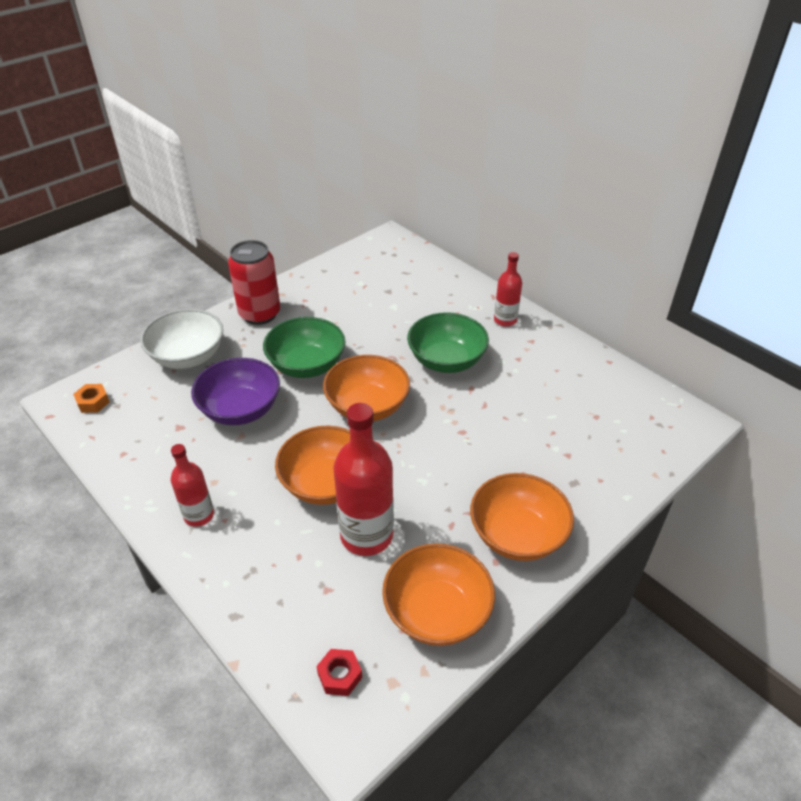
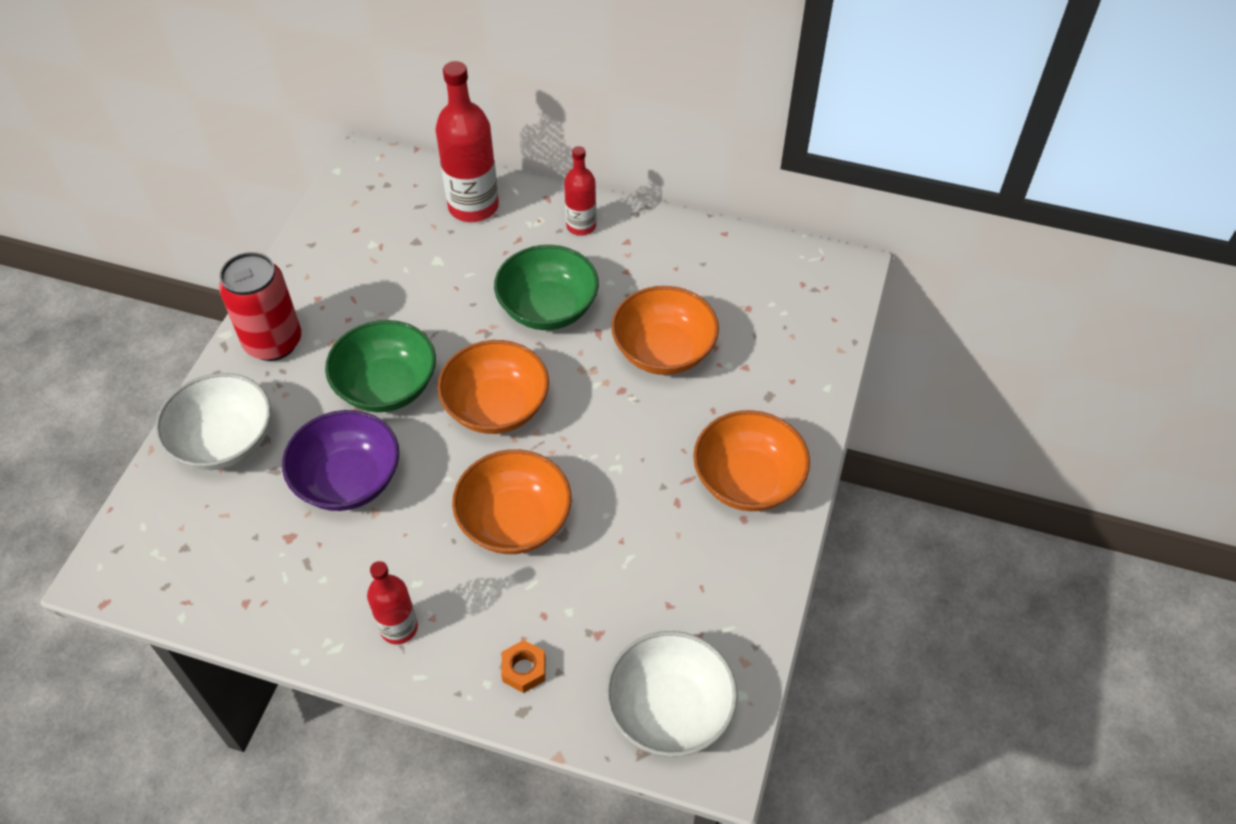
camera: 30 degrees left, 10 degrees up
(93, 402) = (148, 558): orange nut -> orange nut (524, 670)
(340, 675) = (669, 710): red nut -> white bowl
(366, 535) = (599, 557): red bottle -> red bottle (473, 206)
(437, 612) = (720, 599): orange bowl -> orange bowl (663, 351)

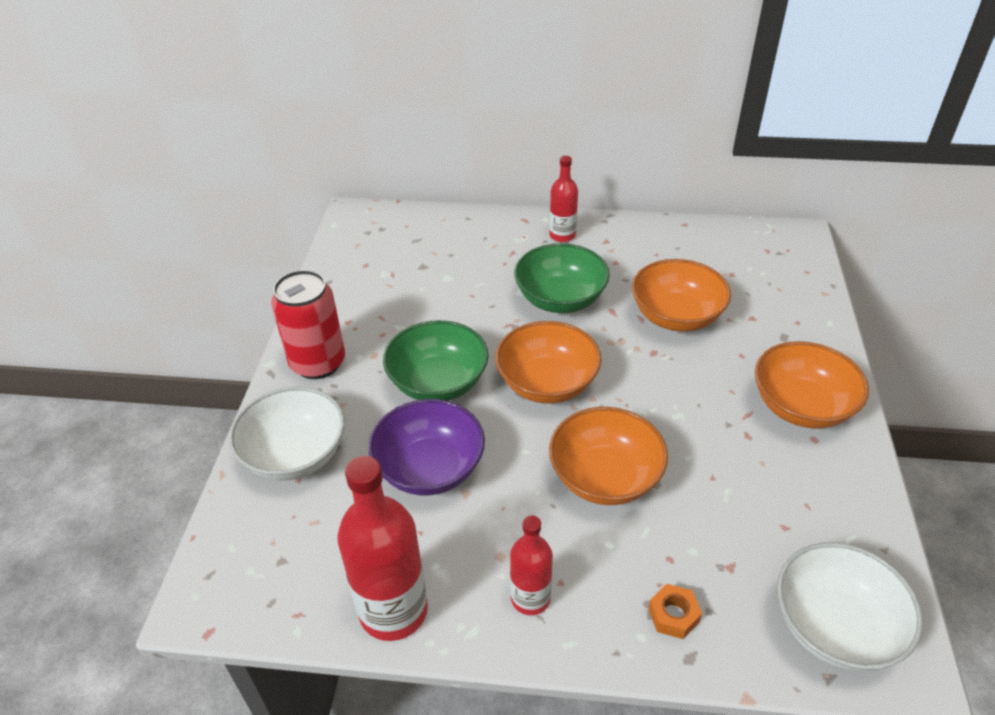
camera: 10 degrees left, 10 degrees down
(473, 206) = (463, 234): red bottle -> red bottle (393, 611)

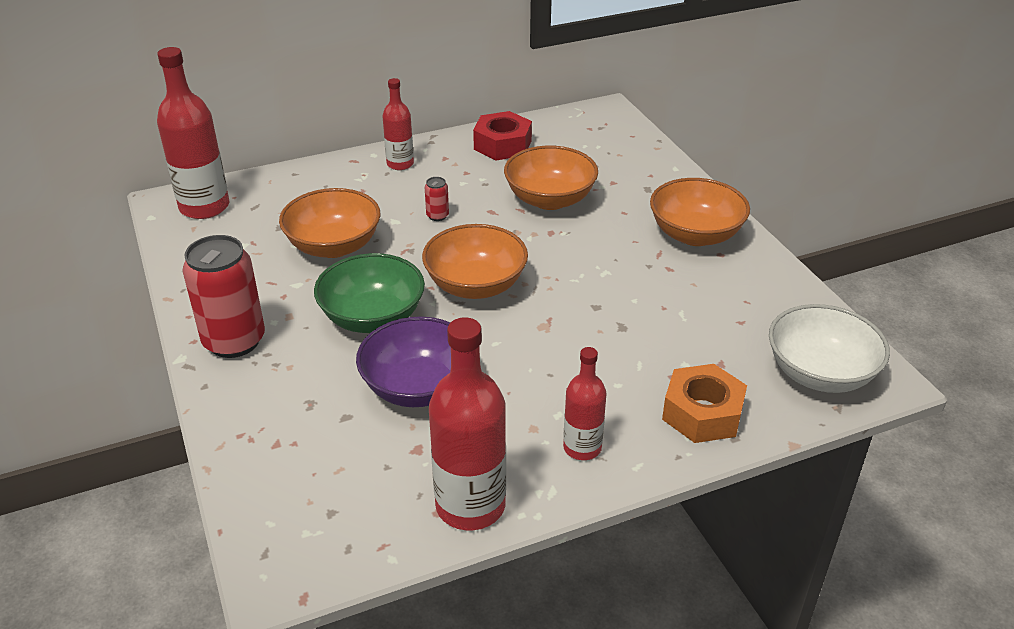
camera: 30 degrees left, 5 degrees down
(295, 455) = (274, 424): white bowl -> none
(378, 228) = (204, 207): none -> red bottle
(560, 299) = (437, 216): green bowl -> red can
(605, 477) = (578, 338): orange bowl -> orange bowl (334, 246)
(668, 243) = (502, 145): none -> red nut
(673, 615) = (702, 413): orange nut -> orange nut, size x1.81

